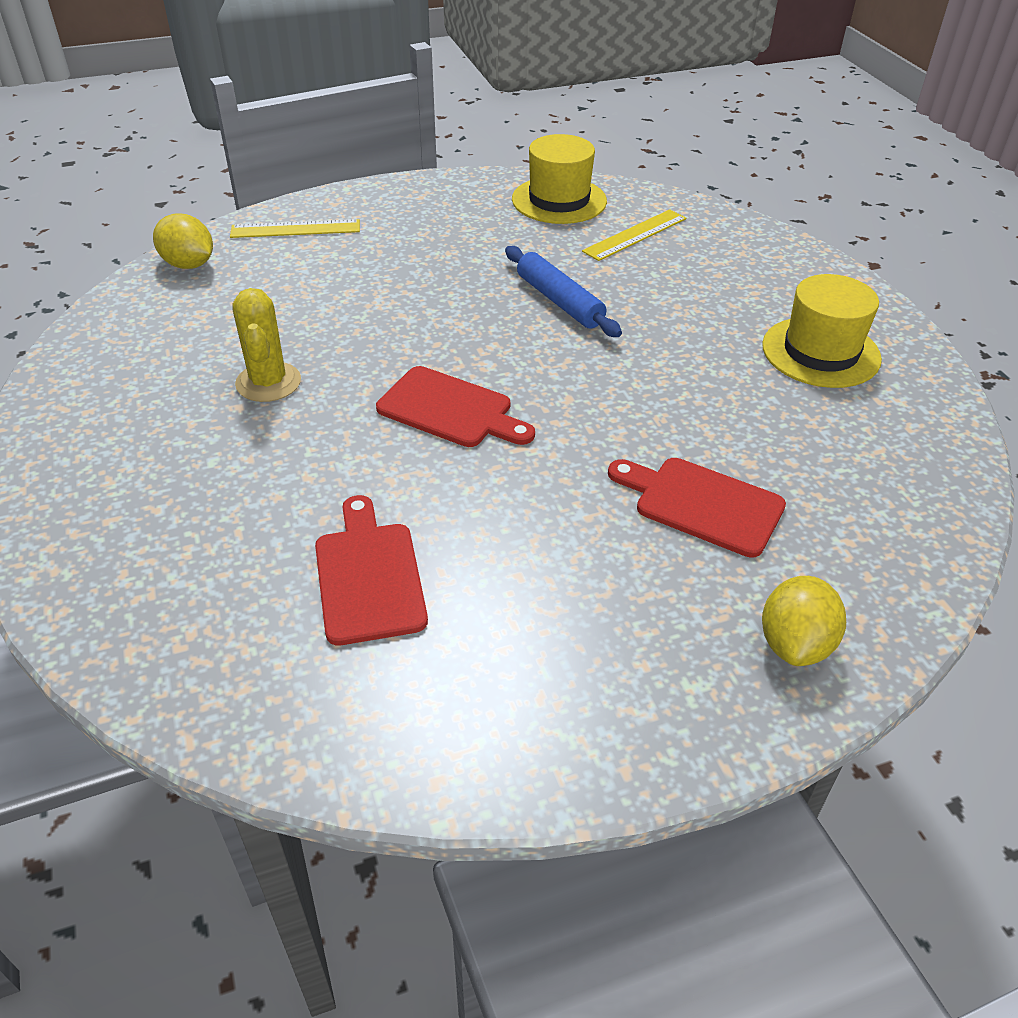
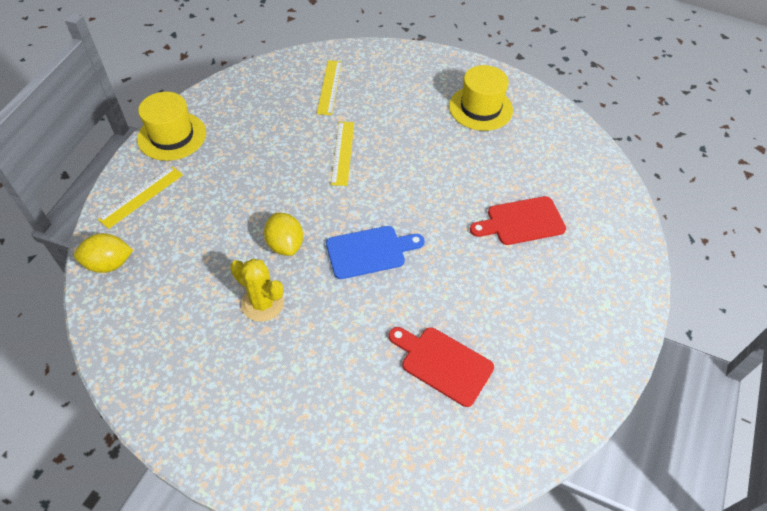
camera: 45 degrees left, 10 degrees up
(450, 410) = (370, 252): red cutting board -> blue cutting board
(559, 200) = (265, 86): yellow hat -> yellow hat (172, 136)
(559, 301) = (342, 152): blue rolling pin -> yellow ruler
(795, 644) = (615, 260): yellow lemon -> yellow lemon (285, 245)

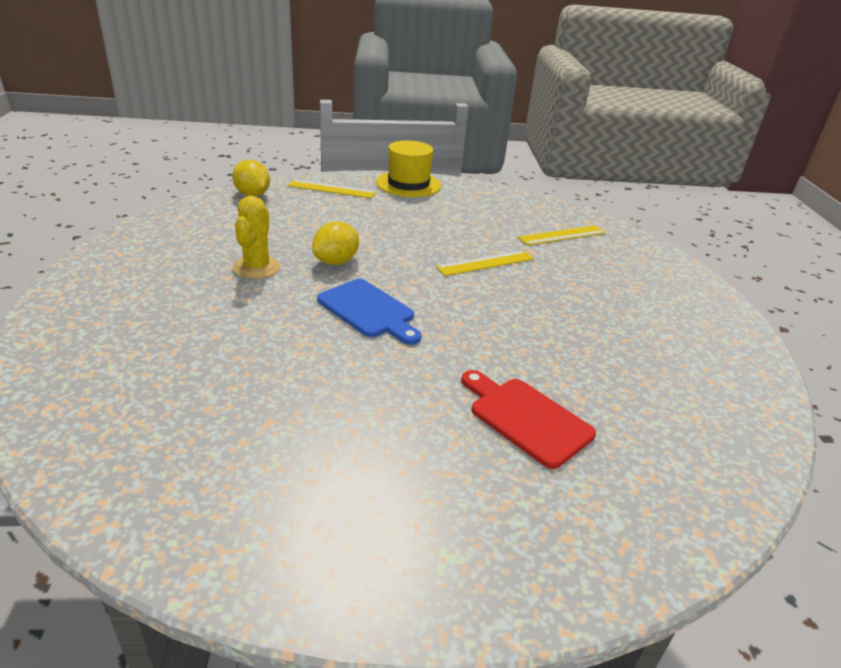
camera: 60 degrees right, 20 degrees down
(443, 363) = (243, 402): red cutting board -> none
(480, 108) = (674, 336): yellow hat -> none

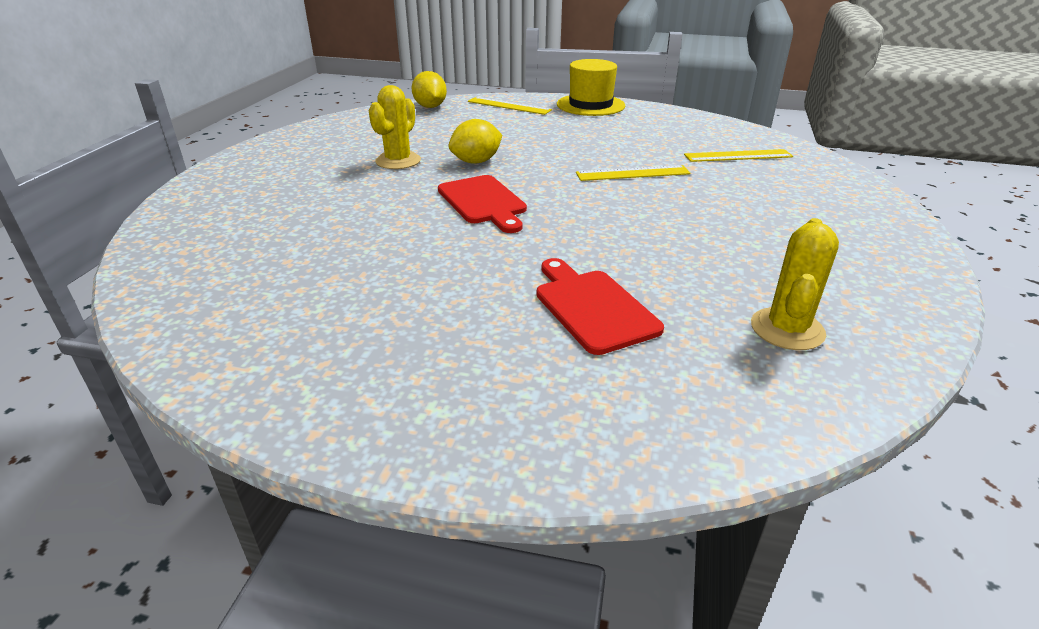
camera: 20 degrees right, 0 degrees up
(369, 311) = (483, 202): blue cutting board -> red cutting board
(683, 415) = (787, 329): none -> yellow cactus

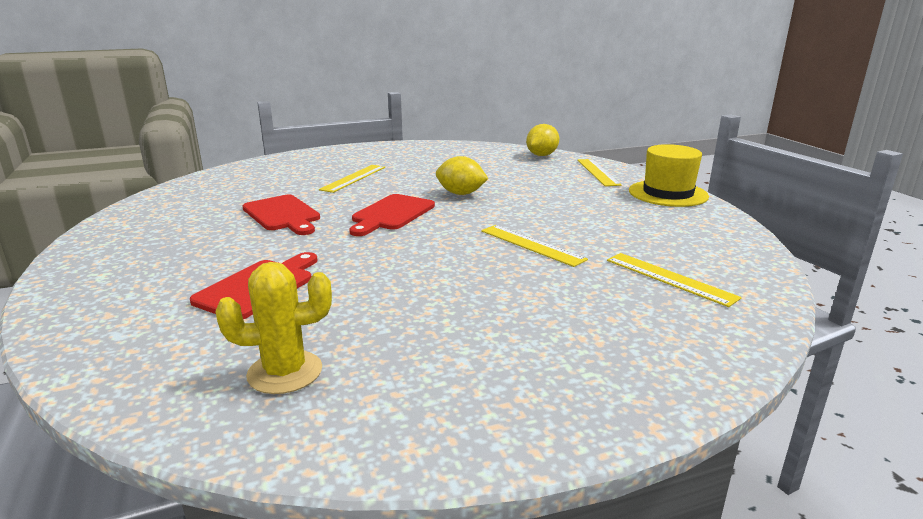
camera: 55 degrees right, 10 degrees down
(339, 191) = (354, 178): none -> yellow ruler
(396, 253) = (282, 215): none -> red cutting board
(398, 161) = (424, 176): yellow cactus -> none

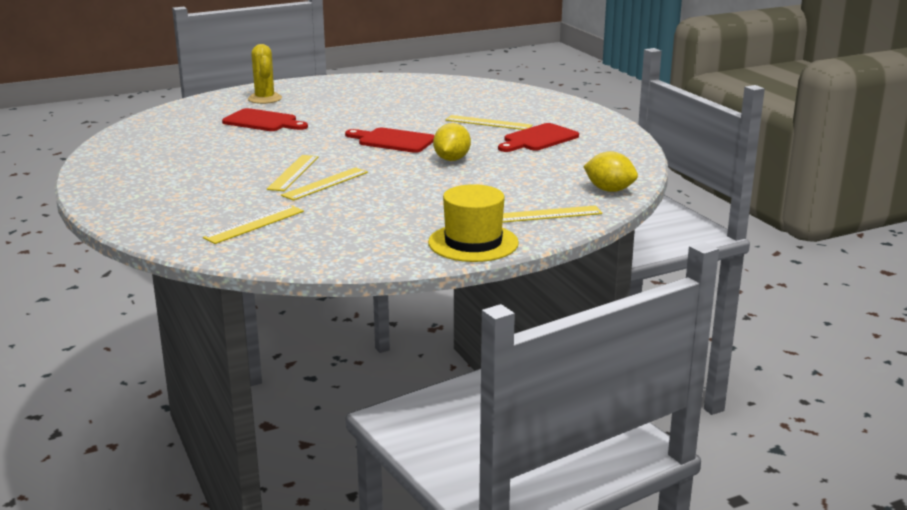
camera: 85 degrees right, 0 degrees up
(282, 215) = (388, 113): red cutting board -> red cutting board (538, 139)
(285, 372) = (165, 137): yellow cactus -> yellow cactus (265, 99)
(493, 262) = (293, 173): none -> yellow ruler

